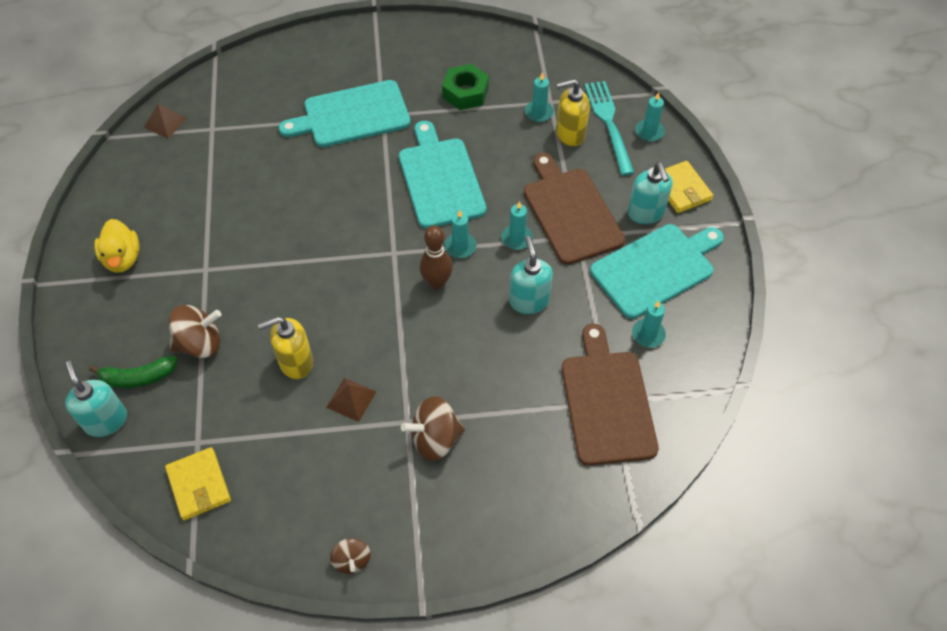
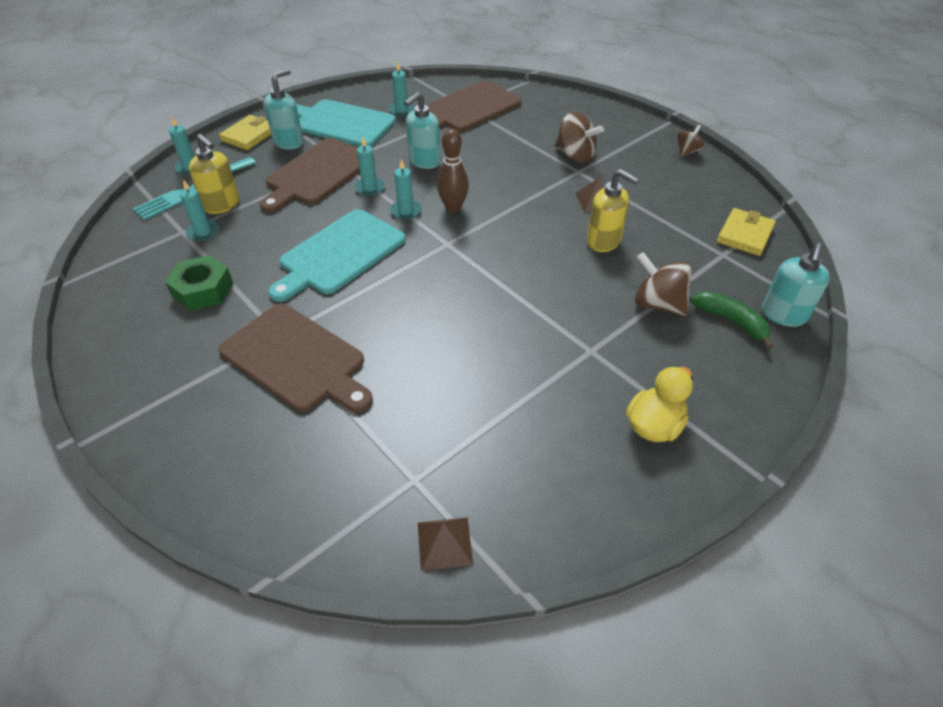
camera: 125 degrees left, 10 degrees down
(352, 115) = (297, 359): turquoise cutting board -> brown cutting board

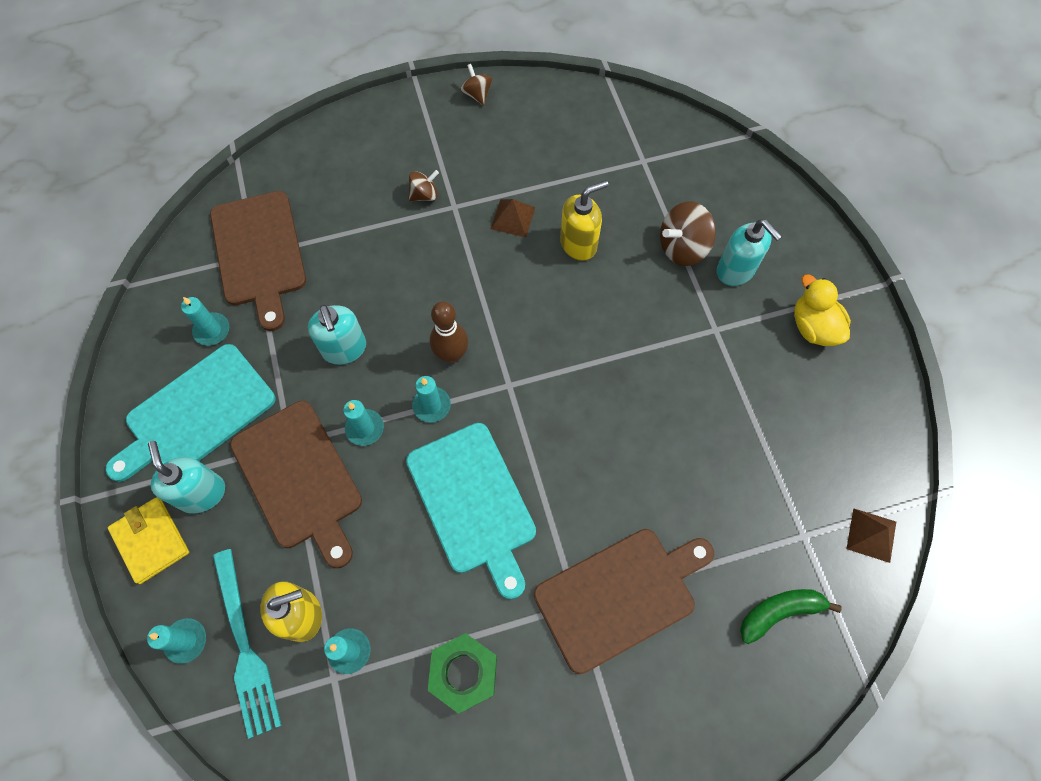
camera: 65 degrees left, 20 degrees up
(575, 156) = (424, 195): brown spinning top -> brown spinning top, size x0.59
(730, 321) = (726, 206): green banana -> green banana (779, 612)
(744, 235) = (626, 128): yellow wallet -> none
(783, 315) = (735, 165): turquoise soap dispenser -> turquoise soap dispenser (735, 270)

